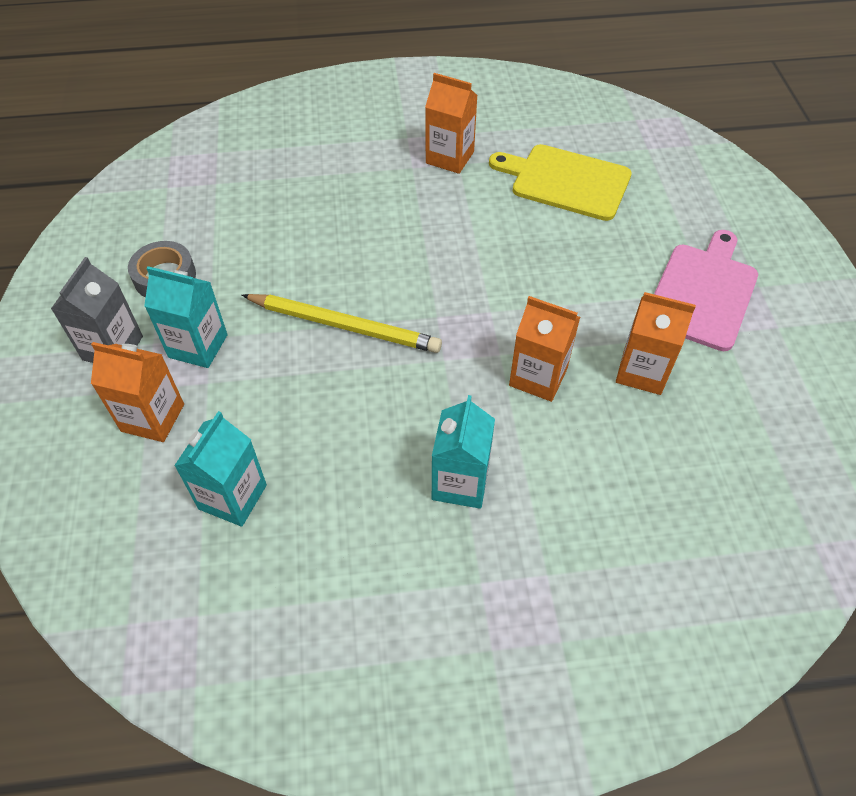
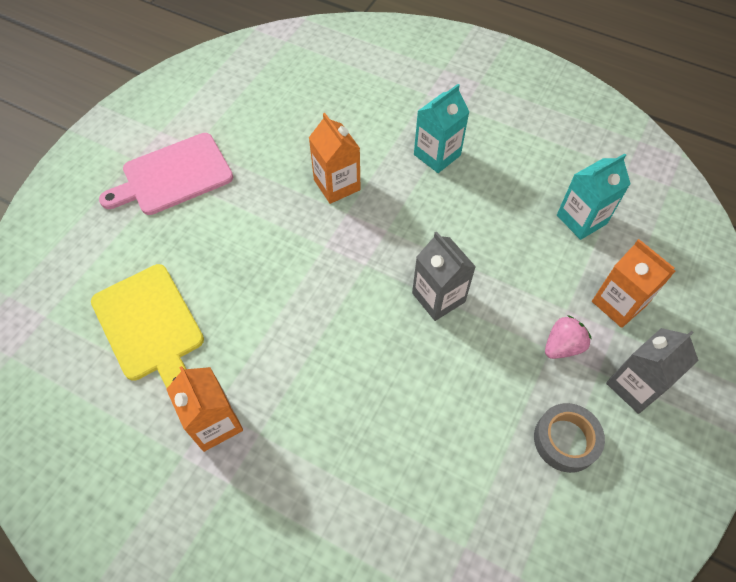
camera: 145 degrees left, 5 degrees up
(198, 346) = (562, 346): turquoise carton -> pink strawberry
(344, 325) = (438, 297): yellow pencil -> grey carton
(642, 371) = (271, 153): orange carton -> none

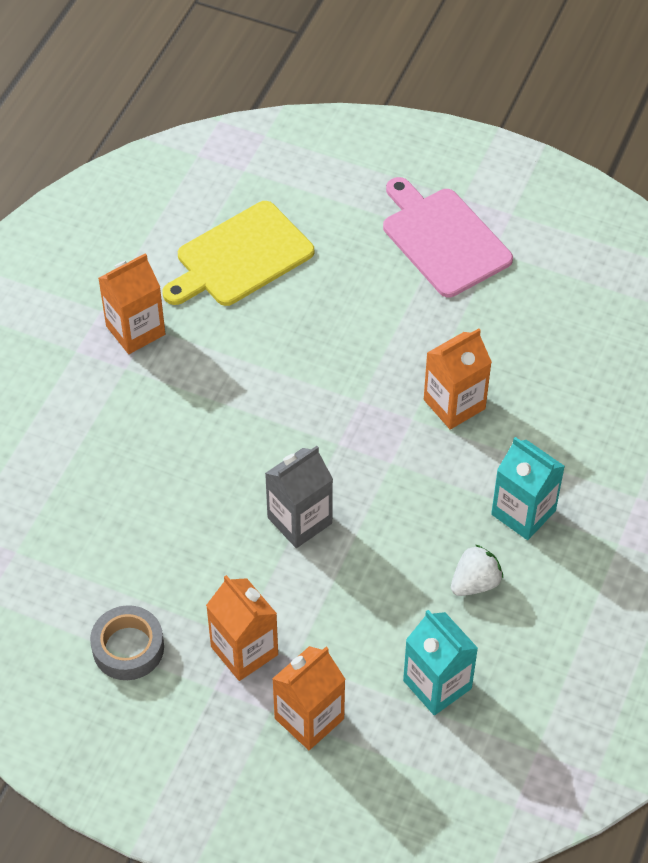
camera: 85 degrees right, 5 degrees down
(496, 189) = (475, 583): none -> white strawberry
(562, 346) = (244, 651): pink strawberry -> orange carton
(635, 386) = (197, 726): grey carton -> none

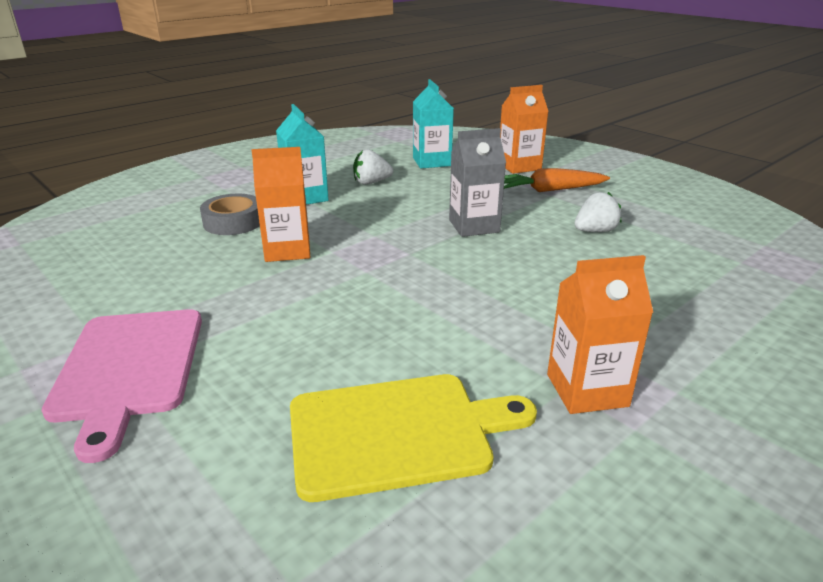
camera: 155 degrees left, 25 degrees down
(128, 648) = (638, 205): grey tape -> grey tape (233, 222)
(168, 559) = (595, 231): none -> white strawberry
(244, 651) = (549, 190): orange carton -> orange carrot

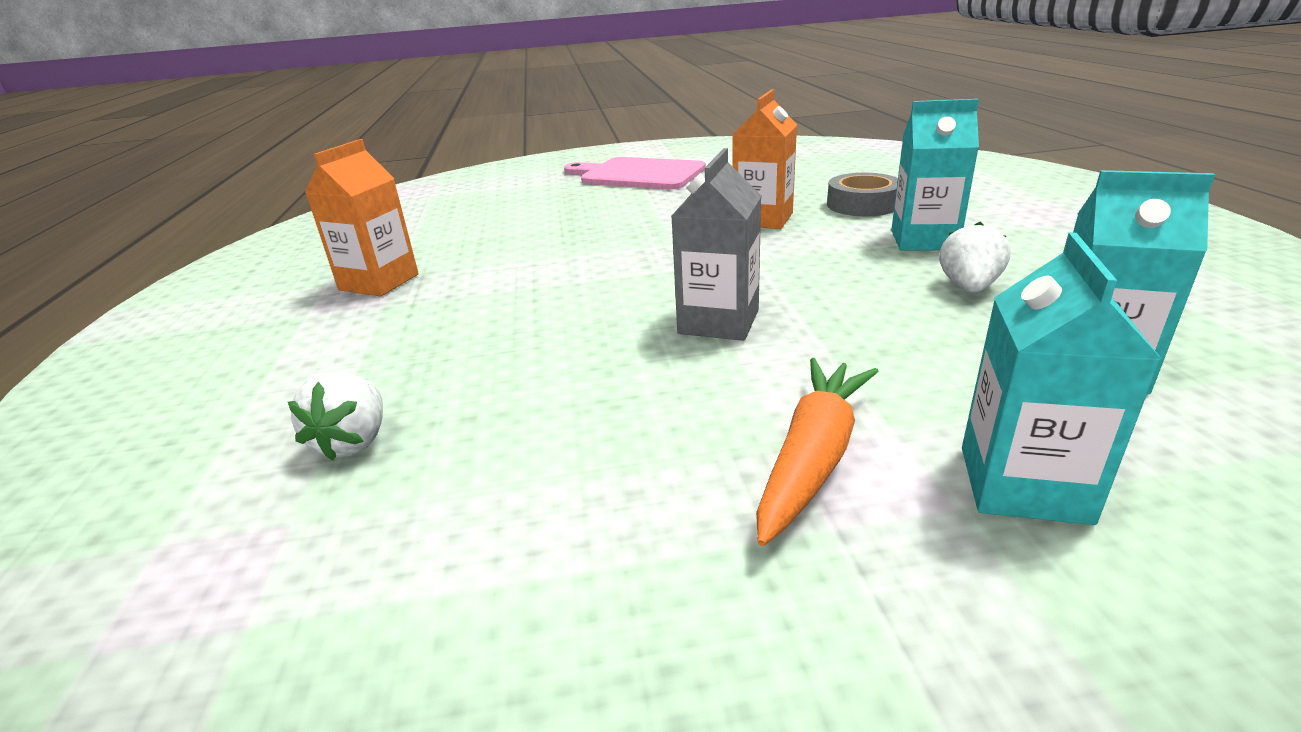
camera: 125 degrees right, 0 degrees up
(397, 432) = (465, 222): yellow cutting board -> none
(519, 166) = (1023, 484): orange carton -> turquoise carton
(595, 231) = (583, 418): white strawberry -> white strawberry (354, 442)

